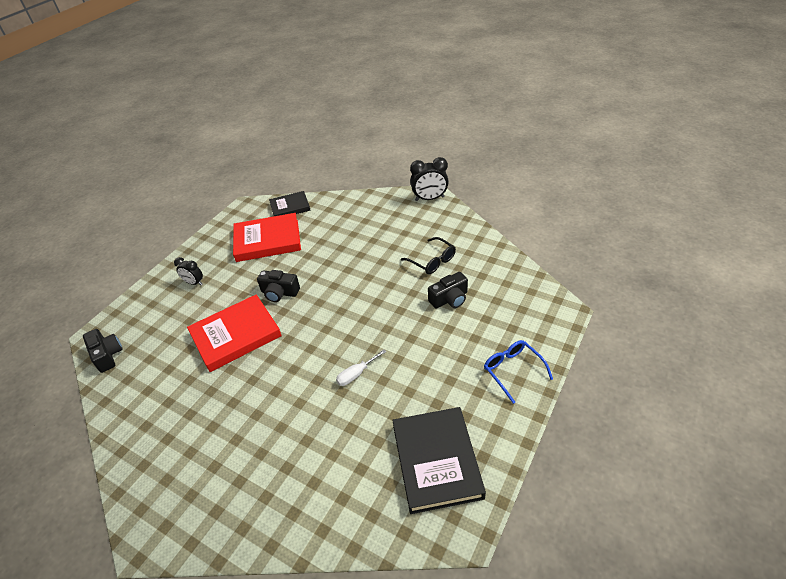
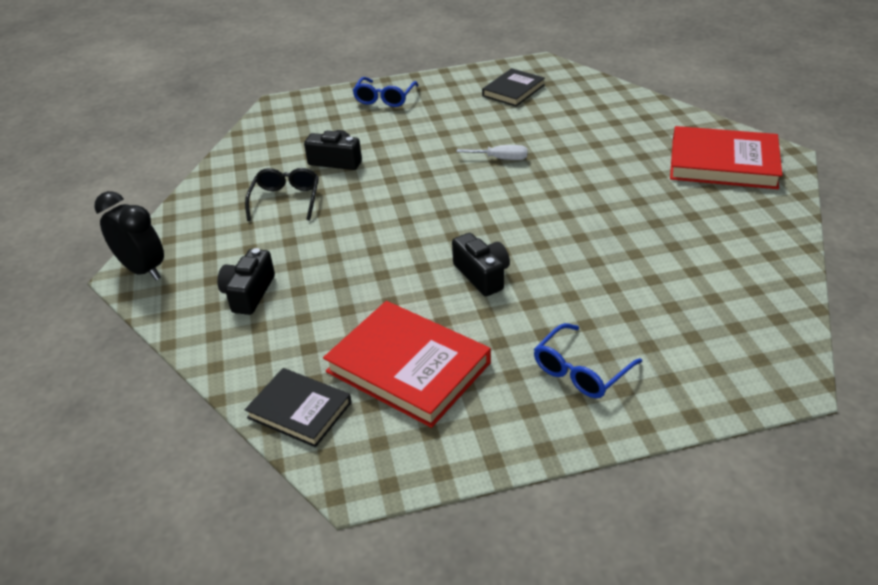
camera: 135 degrees left, 5 degrees down
(107, 355) = (774, 338): black camera -> black camera (249, 293)
(194, 283) = (581, 371): black clock -> blue glasses
(236, 335) = (583, 259): red book -> red book (723, 163)
(437, 461) = (513, 90): black book -> black book, size x0.60

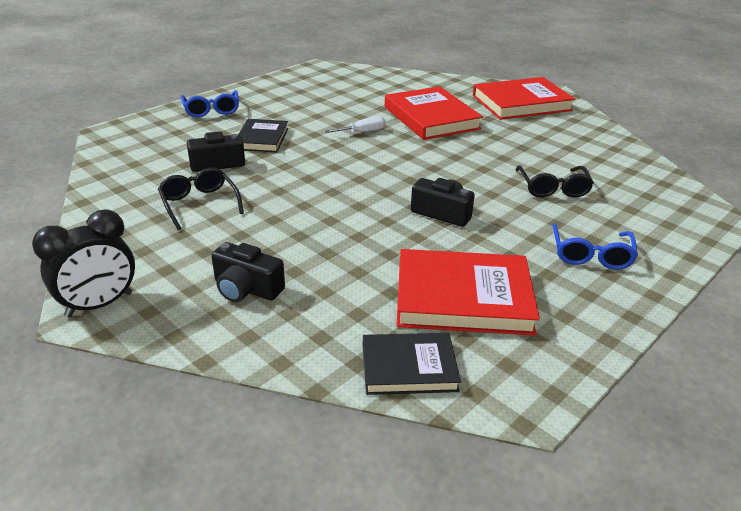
camera: 35 degrees left, 5 degrees down
(143, 270) = (99, 305): black clock -> black clock turned 135 degrees clockwise
(249, 293) = (246, 289): black camera -> black camera turned 45 degrees counterclockwise
(513, 90) = (319, 86): black book -> black book (262, 139)
(592, 158) = (431, 118): none -> red book
(630, 283) = (553, 188): none -> black glasses

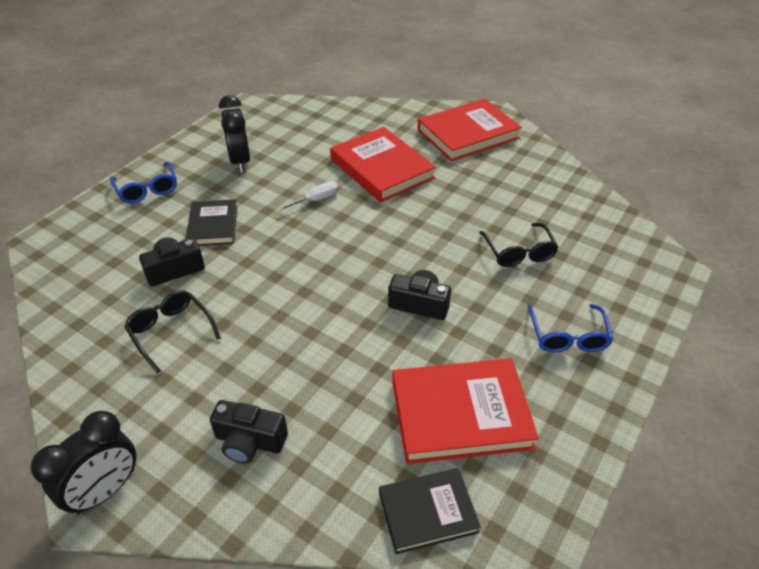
camera: 10 degrees left, 10 degrees up
(300, 101) = (240, 161): none -> black clock

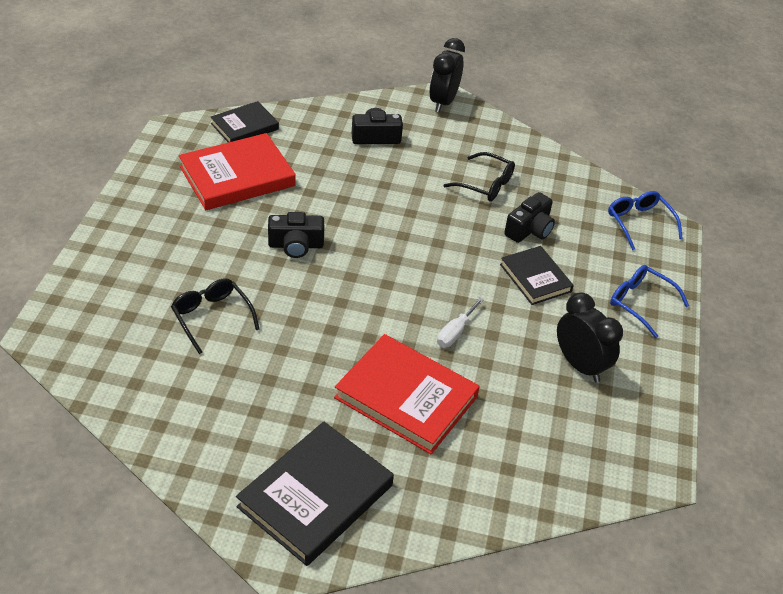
camera: 155 degrees right, 0 degrees up
(468, 134) = (316, 496): red book -> black book
(568, 336) = (157, 245): blue glasses -> blue glasses (639, 223)

